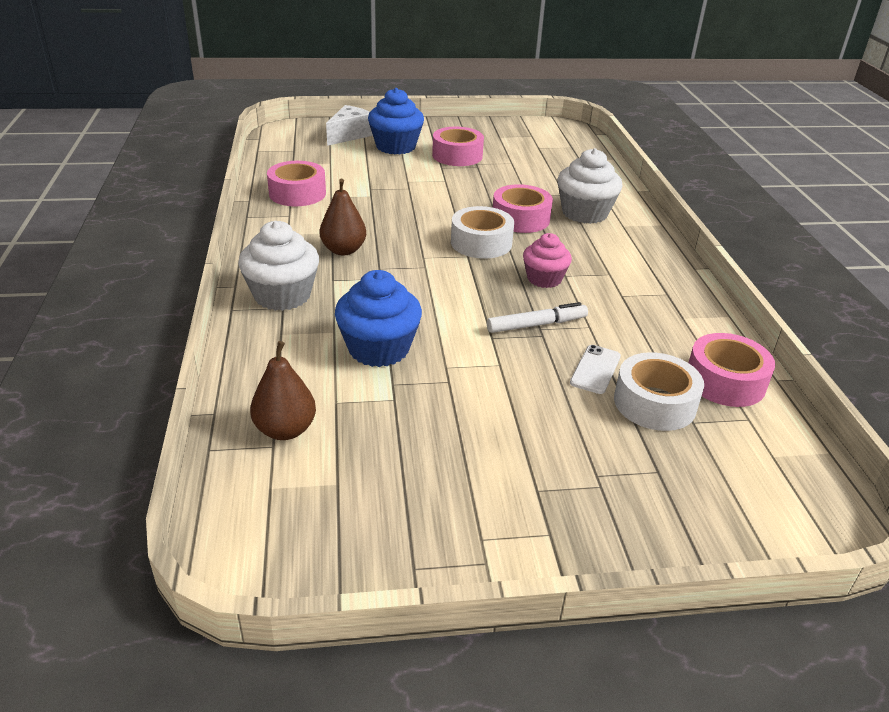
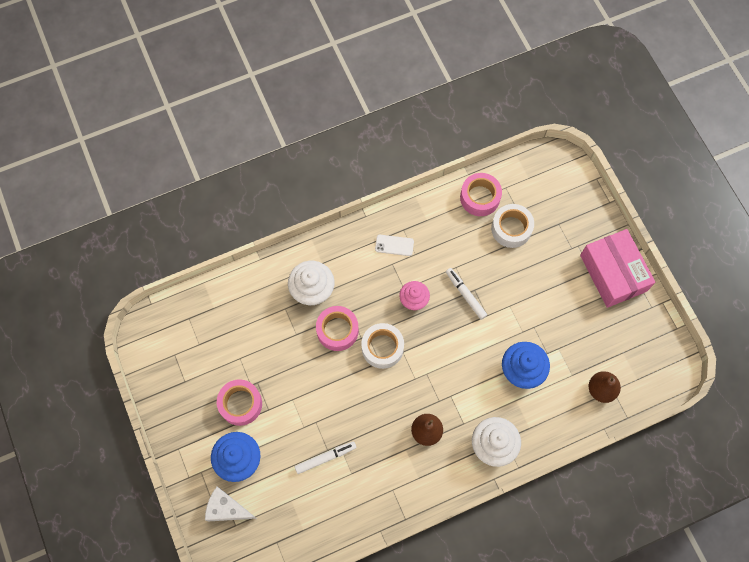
camera: 105 degrees left, 35 degrees up
(297, 193) = (356, 500): pink tape -> none
(361, 186) = (325, 458): none -> white marker
(521, 524) = (613, 273): none -> pink box
(595, 369) = (495, 259): white phone -> white phone (394, 245)

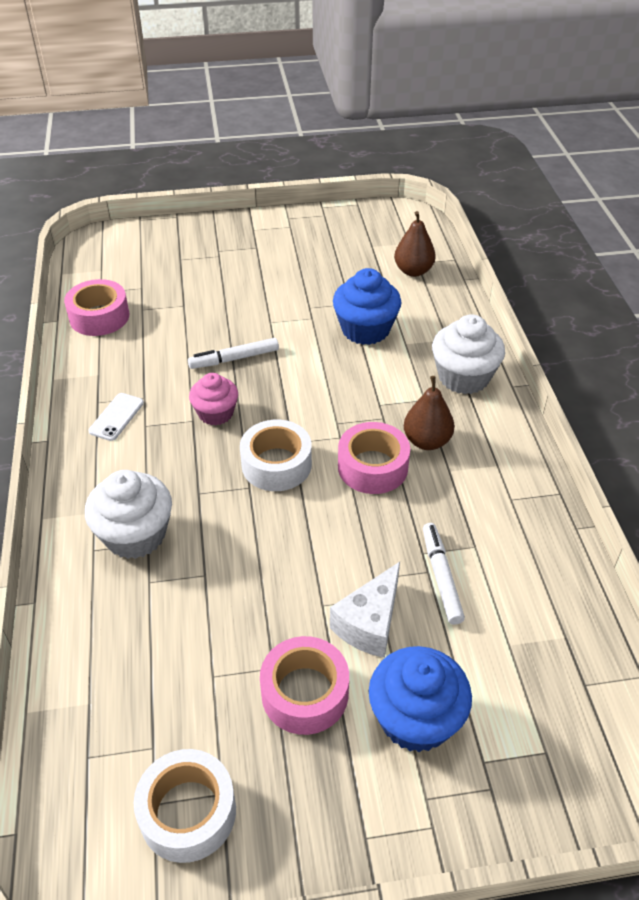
camera: 75 degrees left, 25 degrees down
(227, 509) = (511, 761): white cheese -> white cheese (369, 623)
(337, 330) = (223, 515): pink tape -> pink tape (372, 467)
(511, 228) = (162, 298): white tape -> white tape (188, 812)
(613, 273) = (268, 232): pink box -> none

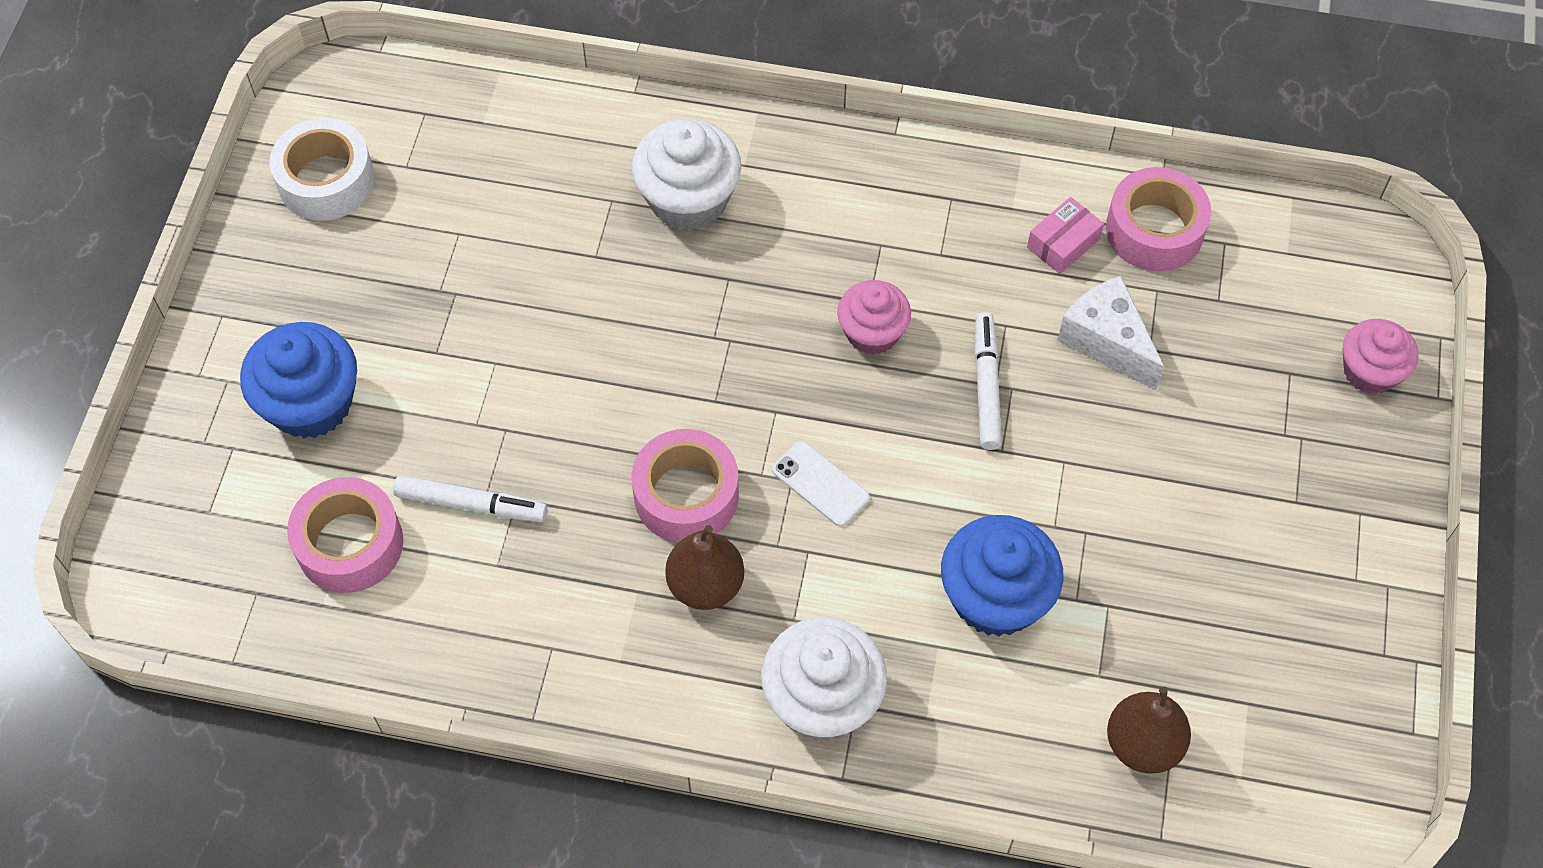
camera: 110 degrees right, 15 degrees up
(116, 417) = (911, 215): white phone -> white phone (820, 484)
(120, 349) = (1063, 243): none -> pink box
(169, 236) = (1369, 371): none -> pink cupcake
(276, 464) = (741, 379): white tape -> none
(305, 693) = (394, 310): pink tape -> pink tape (350, 544)
(369, 623) = (446, 402): white cheese -> white cheese (1107, 341)

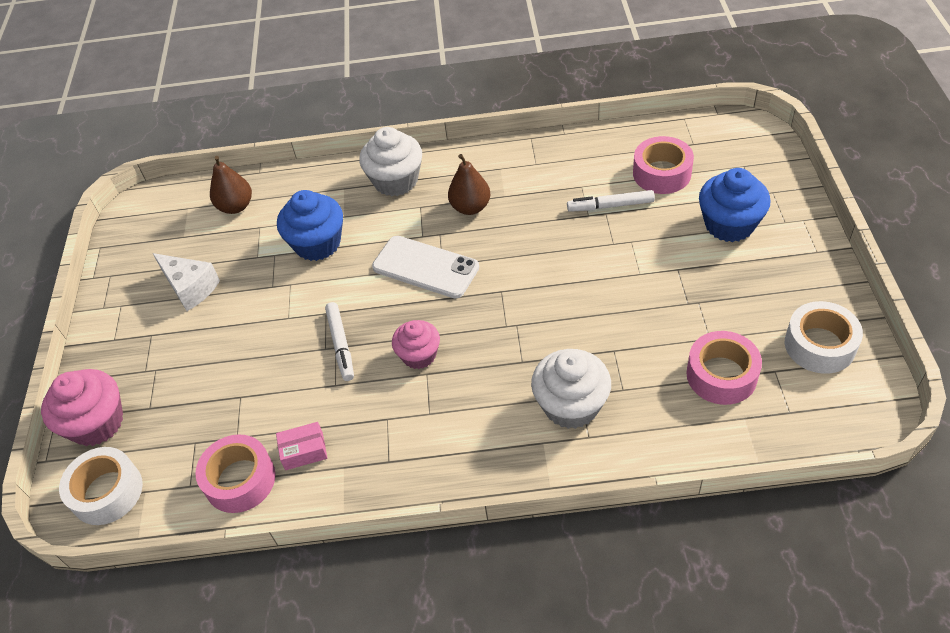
camera: 170 degrees right, 10 degrees down
(686, 495) = (497, 242): pink tape -> pink tape (721, 375)
(820, 484) = (425, 267): white phone -> white phone, size x1.80
(1063, 243) = (304, 451): pink box -> pink box turned 45 degrees clockwise
(1107, 341) = (268, 393): white cheese -> white cheese (190, 288)
(1341, 266) = (107, 492): none -> white tape
(1369, 371) = (97, 423): pink cupcake -> pink cupcake, size x1.53

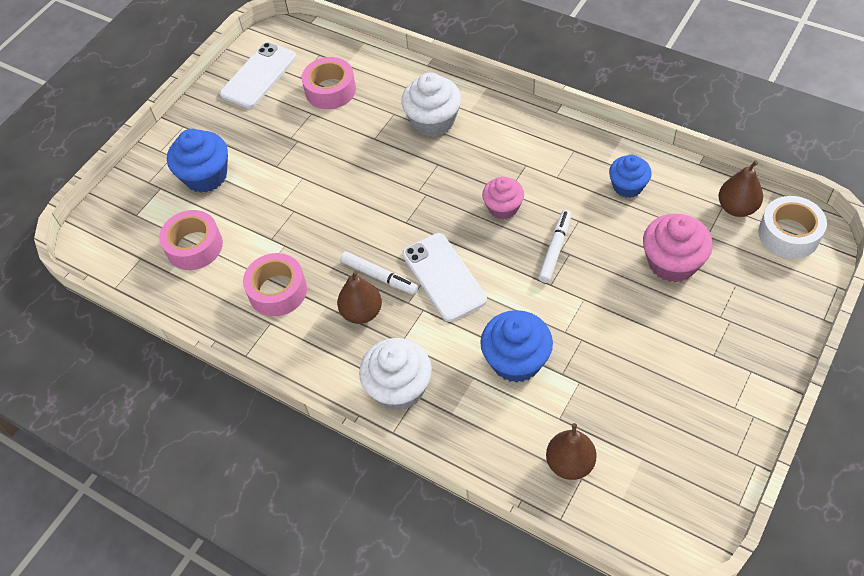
camera: 145 degrees left, 5 degrees up
(97, 423) = (785, 295): pink cupcake -> pink cupcake (672, 263)
(173, 492) = (736, 208): none -> brown pear
(190, 288) = (658, 385): white cheese -> none
(240, 480) = (683, 191): pink tape -> pink tape (277, 291)
(304, 451) = (627, 186): pink box -> blue cupcake
(610, 206) = (261, 242): white marker -> white marker (379, 276)
(819, 345) = (259, 76): white tape -> white phone

